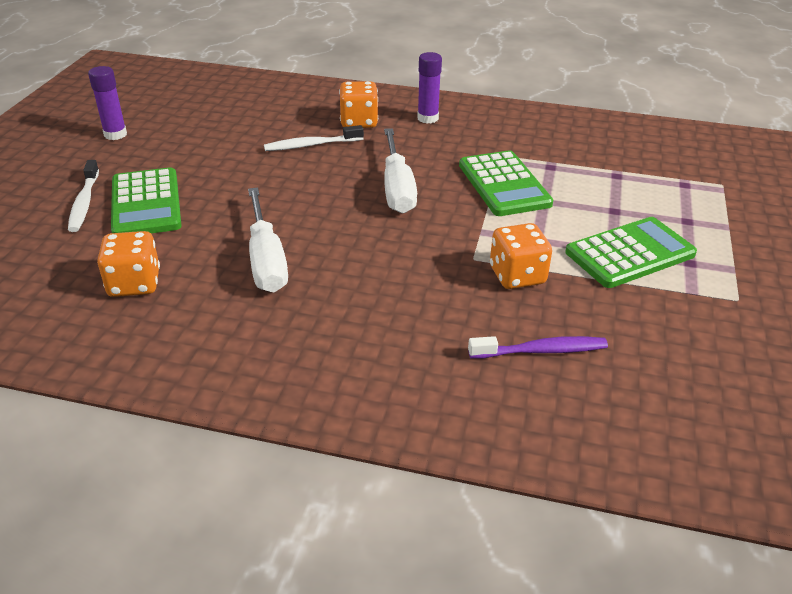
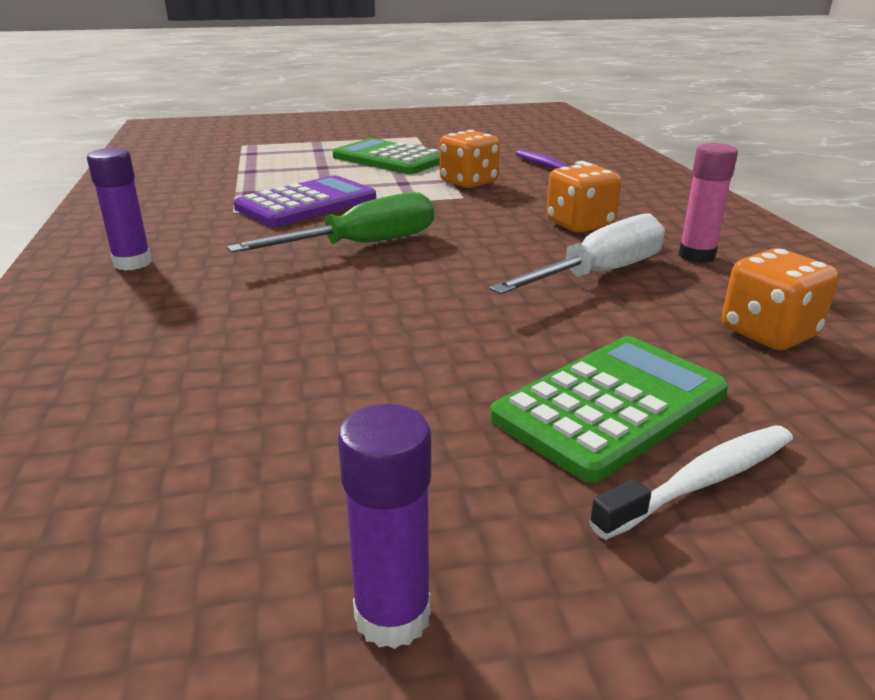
camera: 115 degrees left, 10 degrees down
(249, 319) = (696, 256): none -> pink glue stick
(311, 145) = (277, 323): white toothbrush -> none
(359, 122) = (164, 306): orange dice -> orange dice (580, 224)
(397, 188) = (362, 245): white screwdriver -> green screwdriver
(504, 184) = (307, 203): green calculator -> purple calculator

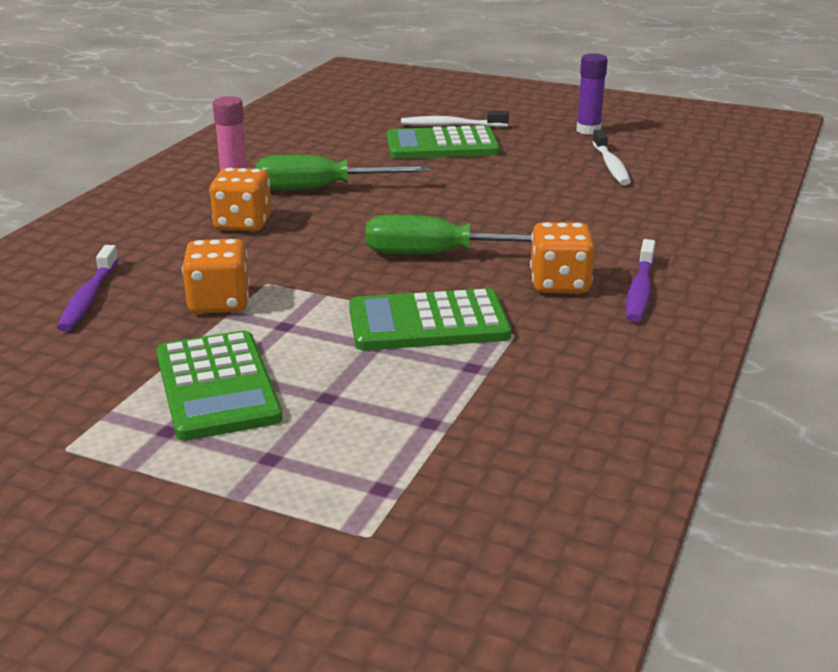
camera: 145 degrees left, 0 degrees up
(132, 263) = (640, 290): purple glue stick -> purple toothbrush
(252, 465) = (611, 165): none -> white toothbrush
(307, 203) = (428, 323): purple calculator -> green calculator
(599, 274) = (321, 189): white screwdriver -> green screwdriver
(768, 333) = (312, 145): orange dice -> orange dice (559, 284)

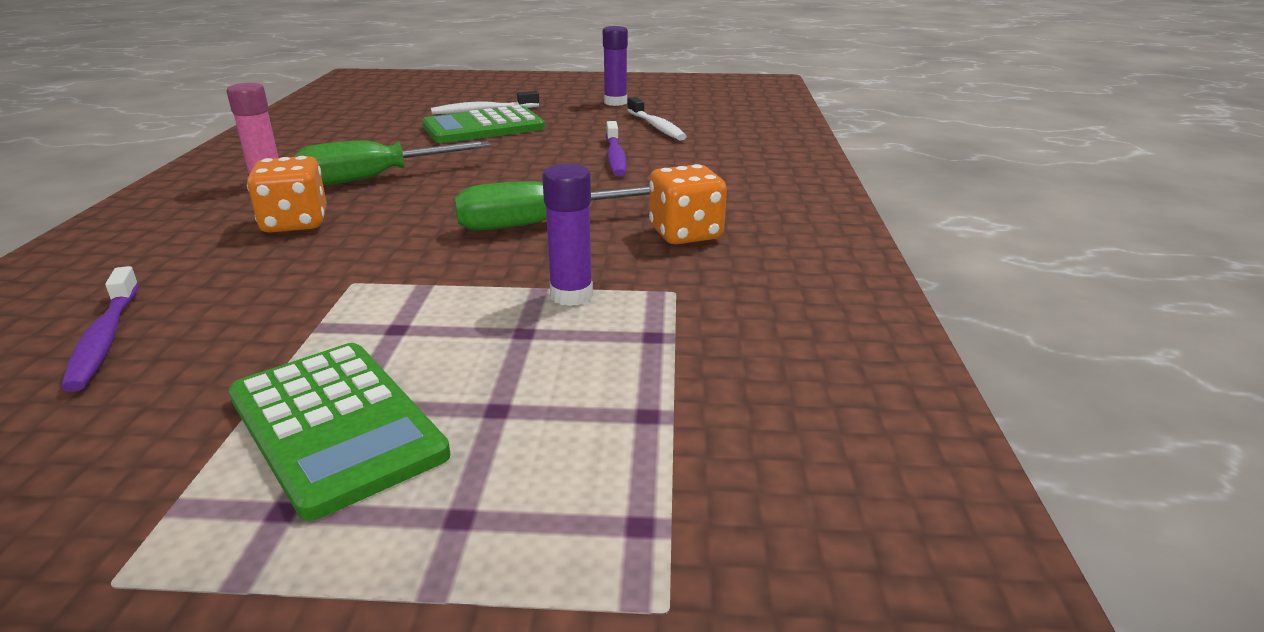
camera: 20 degrees left, 0 degrees up
(219, 303) = (298, 315): orange dice -> none
(428, 323) = (571, 295): green calculator -> purple glue stick
(640, 290) = (768, 228): purple toothbrush -> purple toothbrush (615, 157)

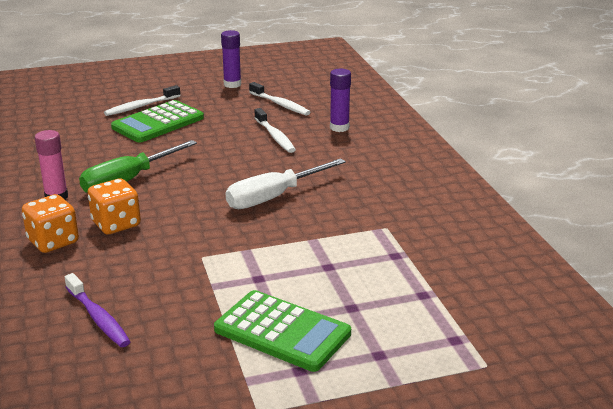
camera: 20 degrees left, 0 degrees up
(539, 224) = (273, 197): green screwdriver -> white screwdriver
(571, 295) = (334, 240): purple glue stick -> purple glue stick (339, 128)
(615, 157) = (275, 136): purple toothbrush -> white toothbrush
(685, 234) = (365, 189): orange dice -> orange dice (53, 241)

